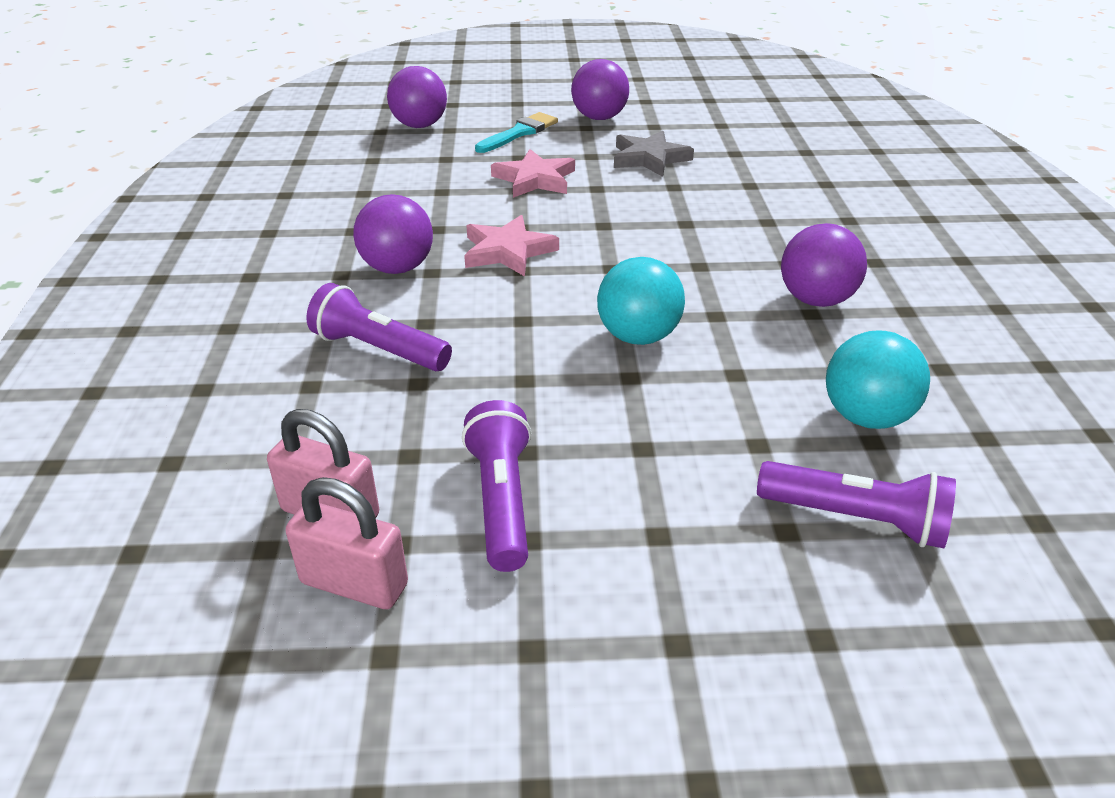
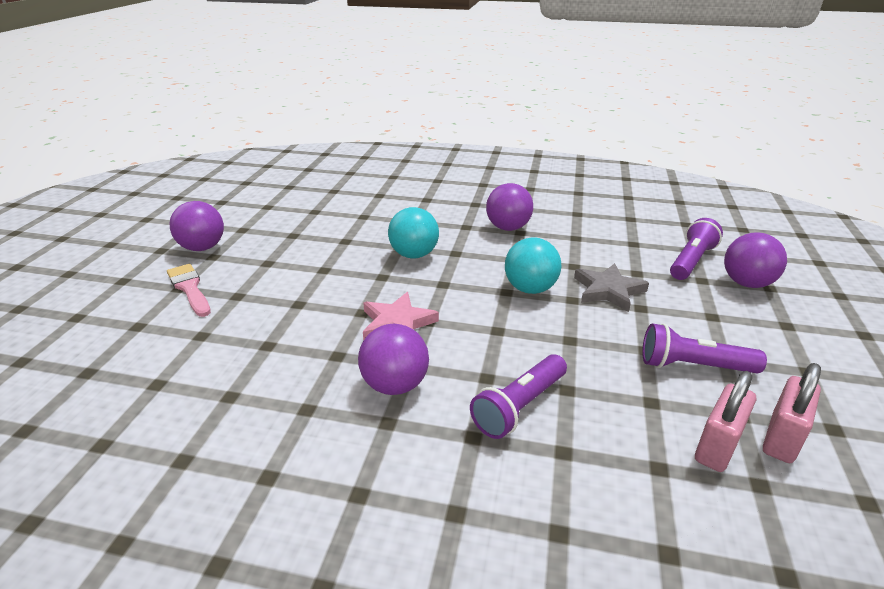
camera: 75 degrees left, 5 degrees down
(420, 126) = (106, 343): purple ball -> purple ball (746, 283)
(519, 133) = (190, 288): turquoise brush -> pink brush
(535, 179) = (286, 294): pink star -> none
(649, 158) = (295, 241): grey star -> grey star (608, 290)
(866, 417) = (615, 240): turquoise ball -> turquoise ball (414, 255)

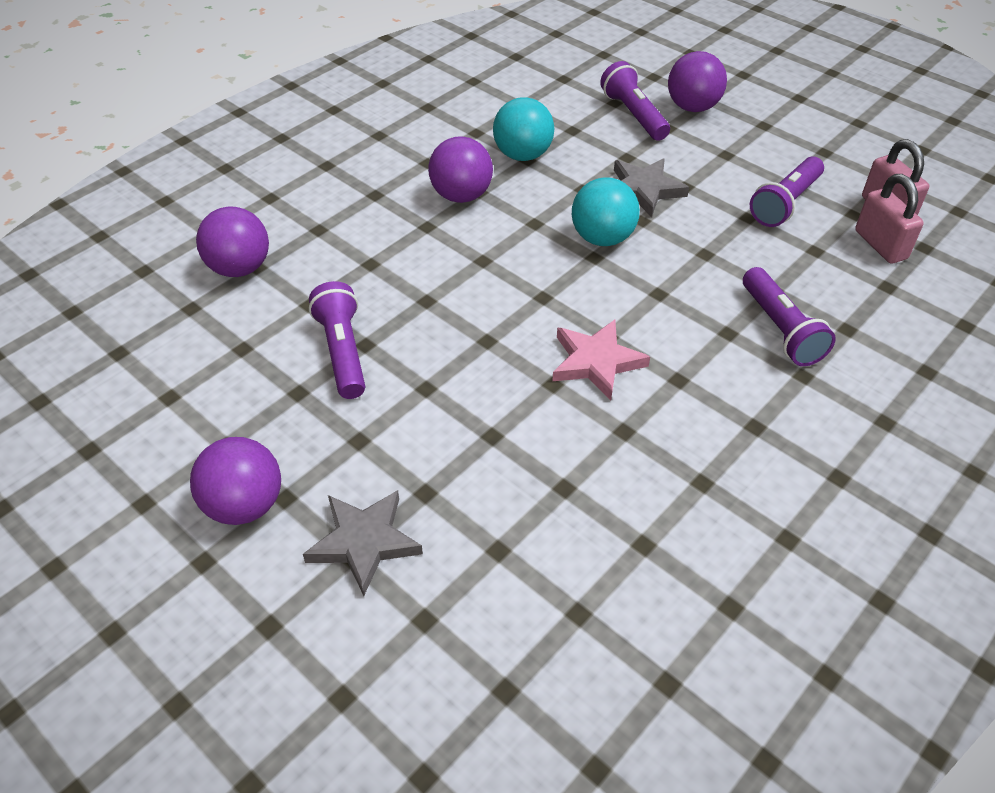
camera: 60 degrees left, 15 degrees up
(190, 288) = (364, 542): pink brush -> grey star
(333, 236) = (342, 352): none -> purple flashlight
(395, 385) = (702, 401): purple ball -> purple ball (240, 268)
(414, 255) = (458, 295): turquoise ball -> turquoise ball (522, 155)

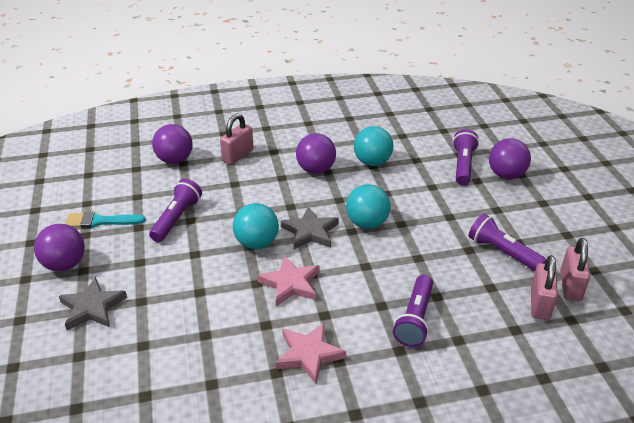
camera: 35 degrees right, 10 degrees down
(227, 412) = (100, 221): none -> turquoise brush
(330, 221) = (238, 155): none -> pink padlock
(494, 331) = (256, 243): none -> turquoise ball
(643, 190) = (421, 208): grey star -> grey star (310, 231)
(714, 438) = (308, 354): none -> pink star
(785, 203) = (502, 252): purple flashlight -> purple flashlight turned 60 degrees clockwise

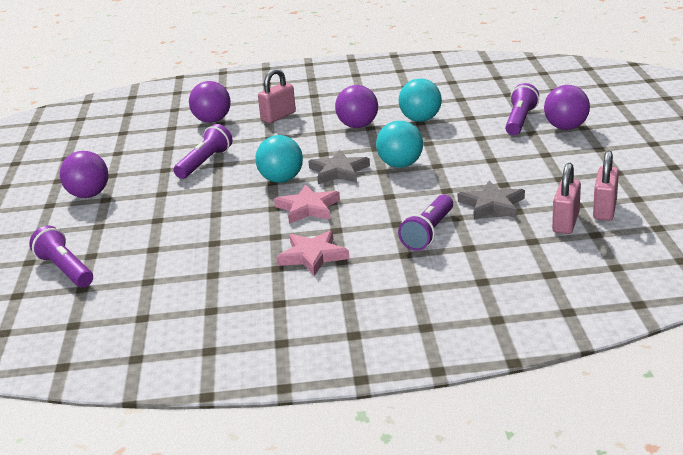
camera: 10 degrees right, 10 degrees down
(92, 307) = (109, 224): grey star -> grey star (492, 205)
(100, 221) = (129, 165): turquoise brush -> none
(502, 252) = (539, 186): purple flashlight -> purple flashlight (65, 270)

